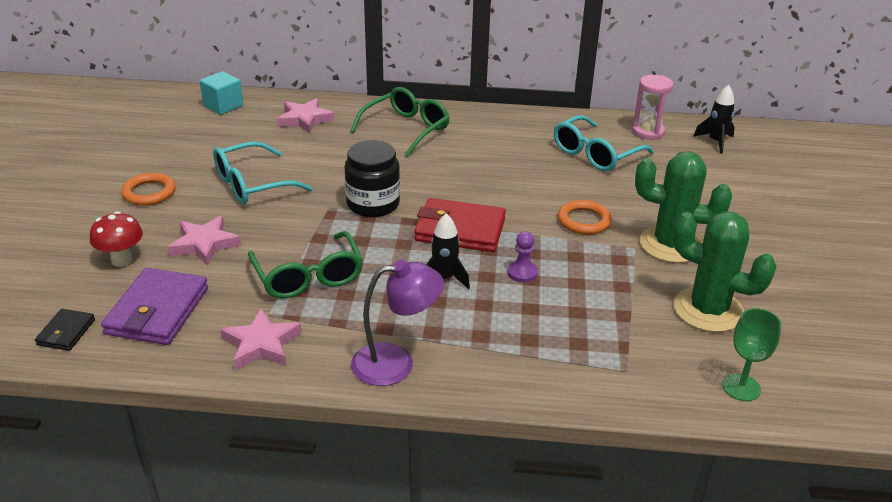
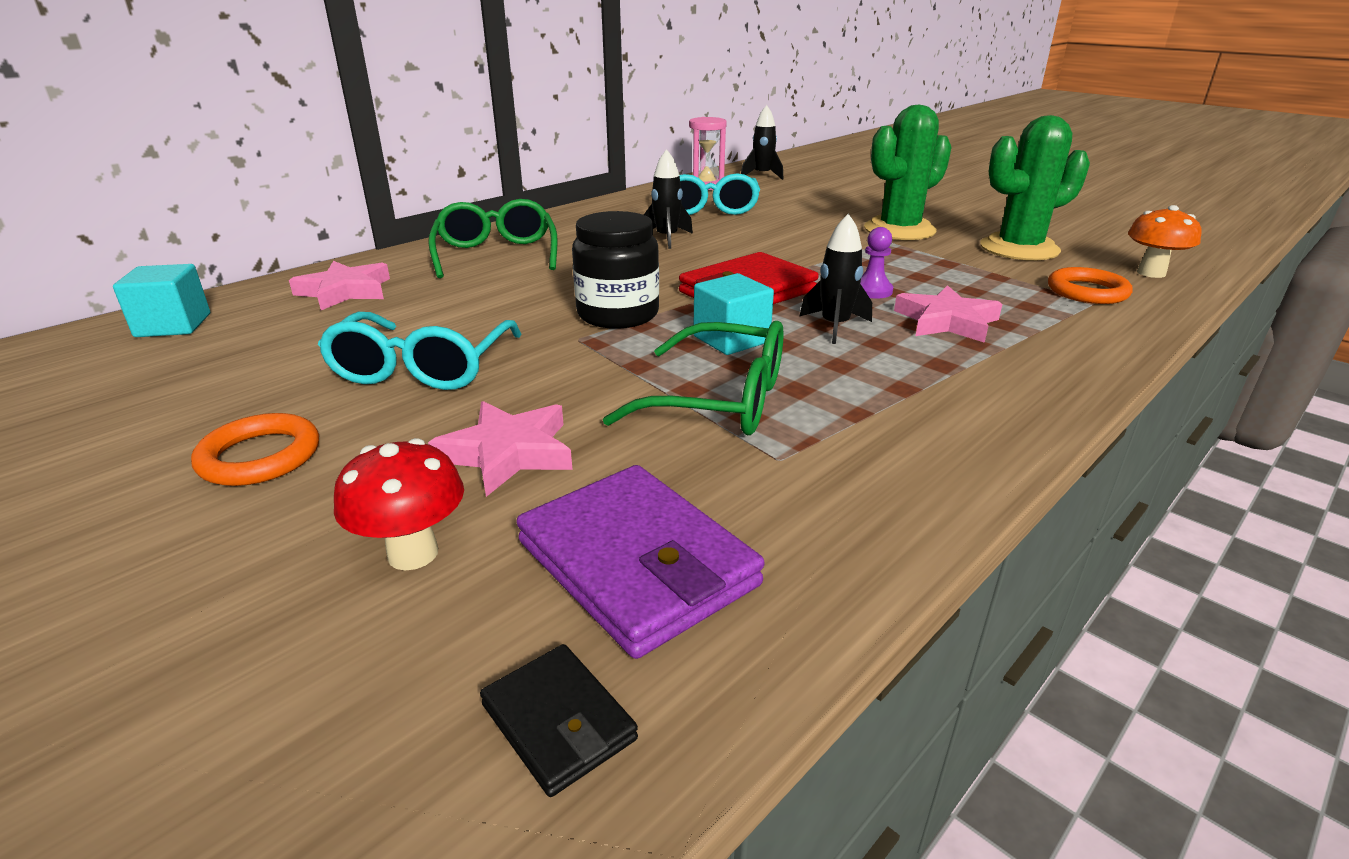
camera: 50 degrees left, 5 degrees down
(261, 344) = (851, 489): pink star -> pink star (946, 321)
(383, 251) = (731, 339): none -> turquoise cube
(396, 363) = (988, 405): purple lamp -> none
(511, 166) = (667, 238): none -> black rocket
(584, 221) = (814, 243): orange ring -> orange ring (1087, 291)
(741, 387) = (1151, 273): green goblet -> orange mushroom

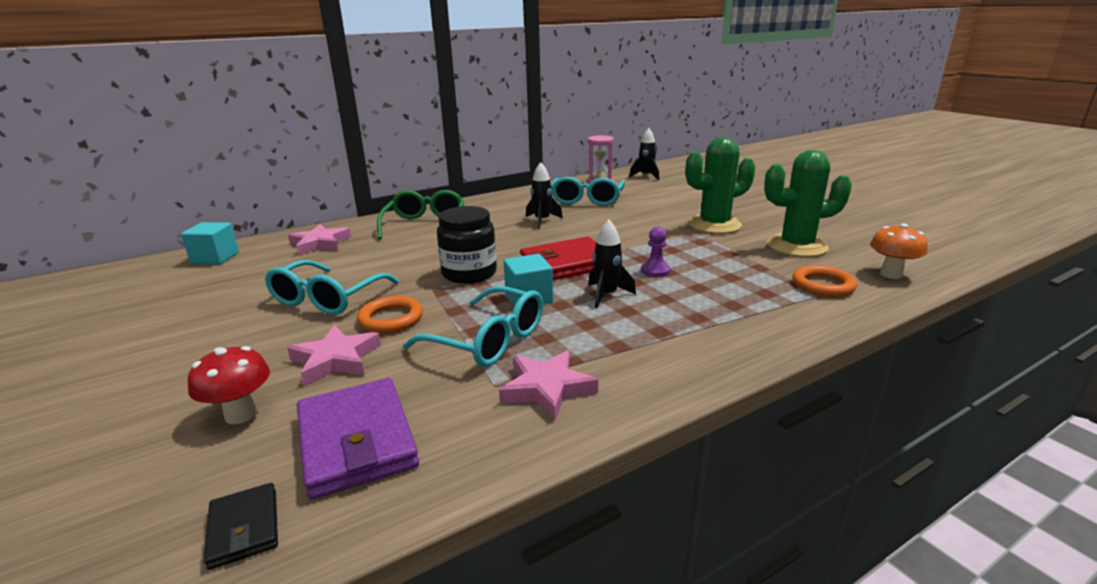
camera: 15 degrees right, 5 degrees down
(260, 456) = (204, 344): orange ring -> orange ring (391, 319)
(721, 400) = (489, 340): green glasses -> turquoise glasses
(946, 321) = (691, 299): pink star -> pink star (547, 389)

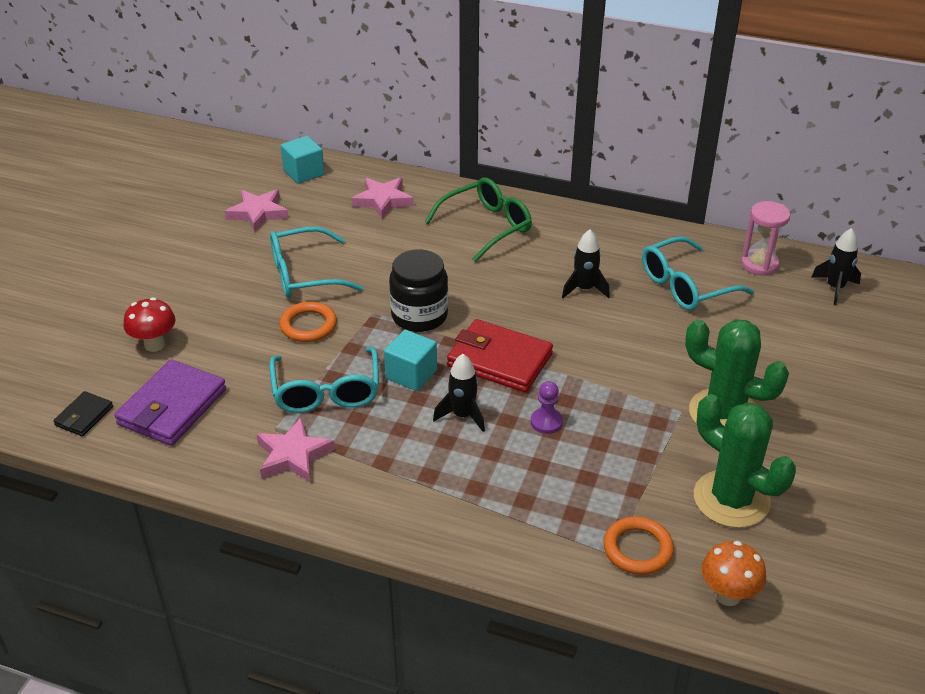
camera: 50 degrees right, 15 degrees up
(335, 359) = (237, 338): pink star -> pink star (258, 213)

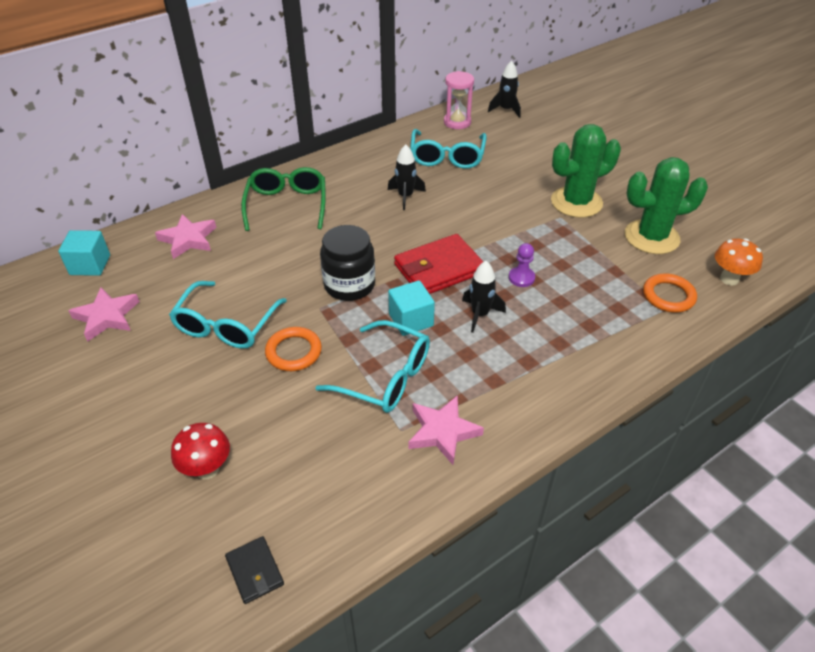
camera: 55 degrees left, 5 degrees up
(172, 407) = (308, 491): purple wallet -> none

